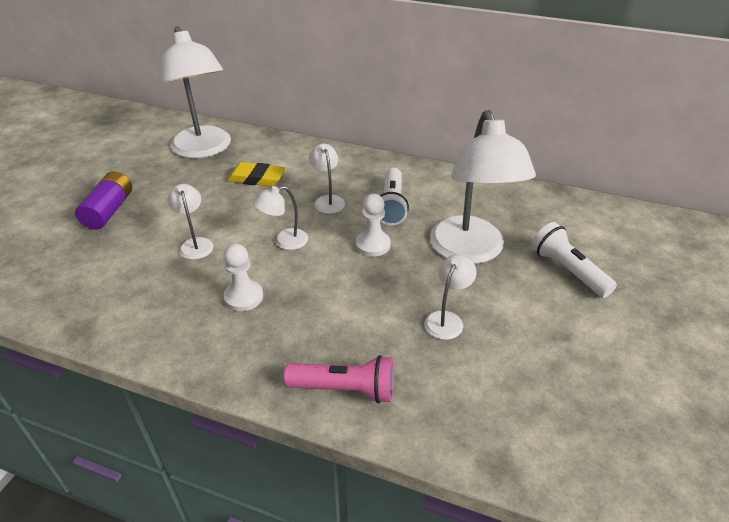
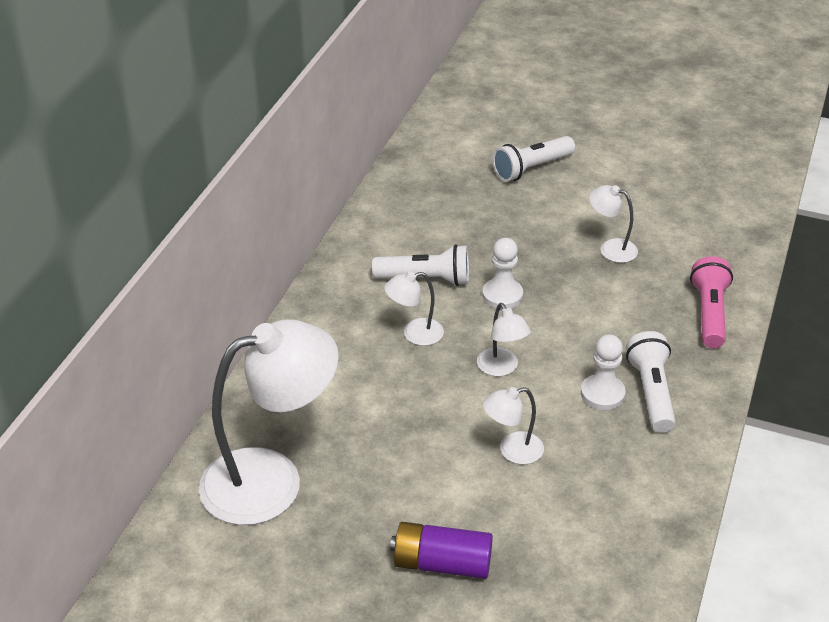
camera: 90 degrees left, 0 degrees up
(238, 329) = (651, 392): none -> white flashlight
(256, 178) = (360, 407): yellow eraser -> none
(470, 251) = (508, 226): white lamp -> none

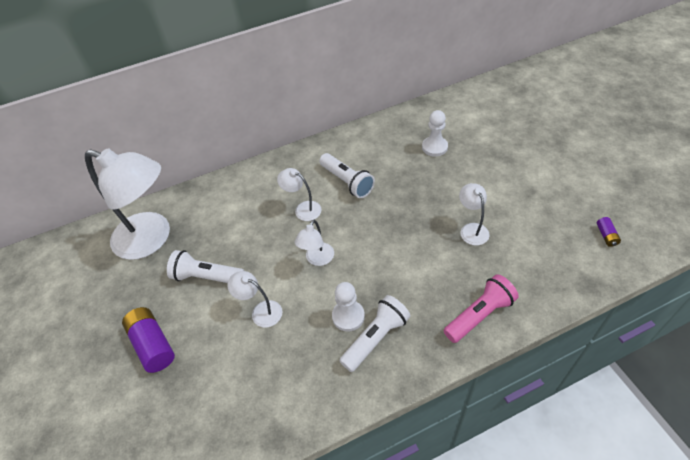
camera: 50 degrees right, 10 degrees up
(502, 295) = (373, 217): white pawn -> white pawn (434, 147)
(531, 169) = (487, 151): white flashlight -> white flashlight (207, 277)
(725, 186) = (606, 235): none -> purple battery

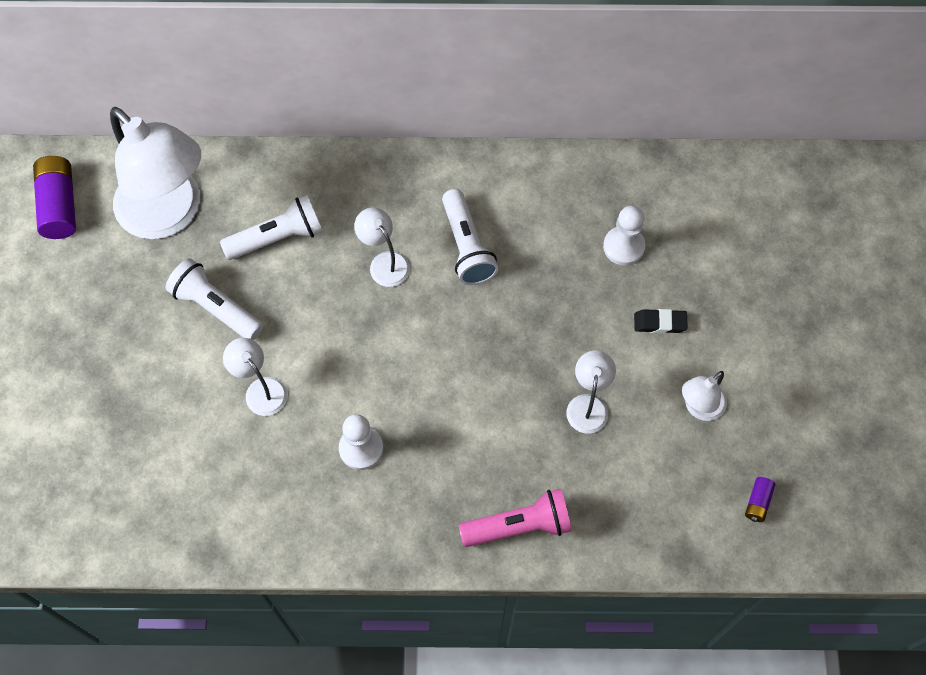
camera: 20 degrees right, 15 degrees up
(153, 345) = (117, 371): purple battery -> purple battery (59, 205)
(317, 259) = (364, 350): white lamp -> white lamp (699, 408)
(376, 338) = (378, 492): white flashlight -> white flashlight (278, 237)
(480, 173) = (660, 323): none -> black eraser

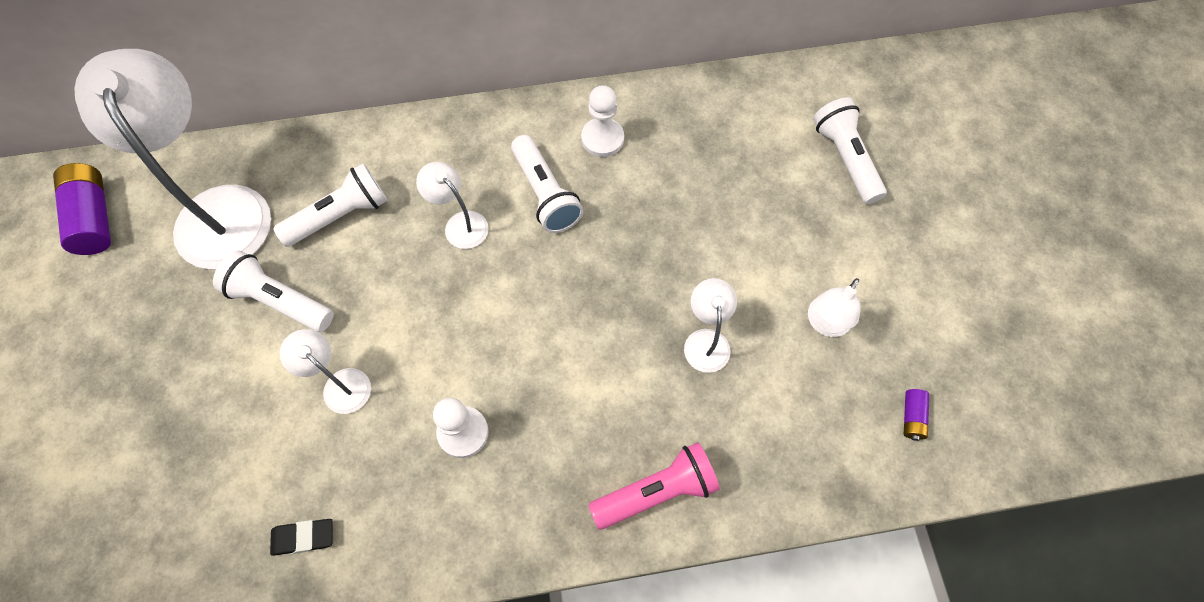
camera: 10 degrees left, 0 degrees up
(169, 214) = (218, 209): white lamp -> white lamp turned 150 degrees counterclockwise
(623, 246) = (709, 169): white pawn -> white pawn (602, 139)
(660, 323) = (763, 241): black eraser -> black eraser (303, 537)
(755, 256) = (845, 158): none -> white flashlight

